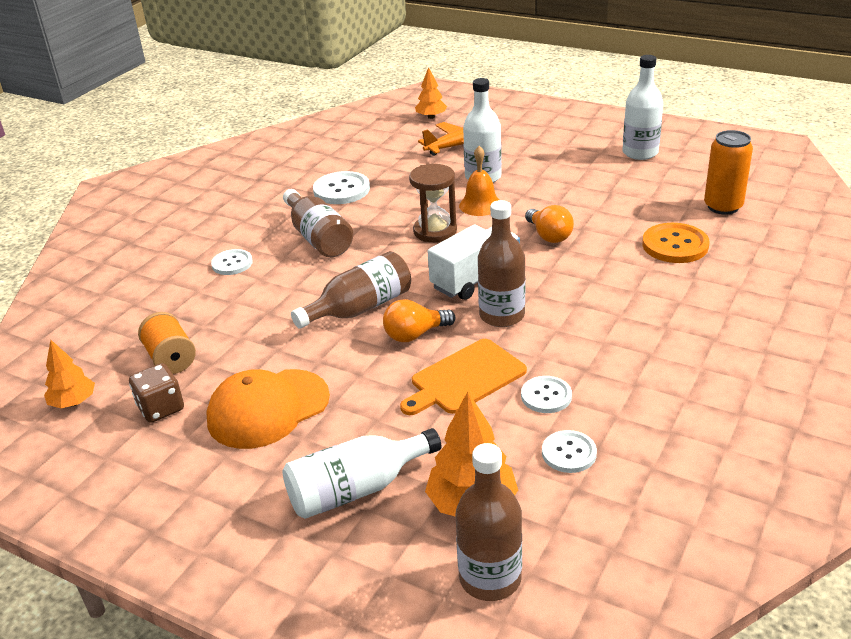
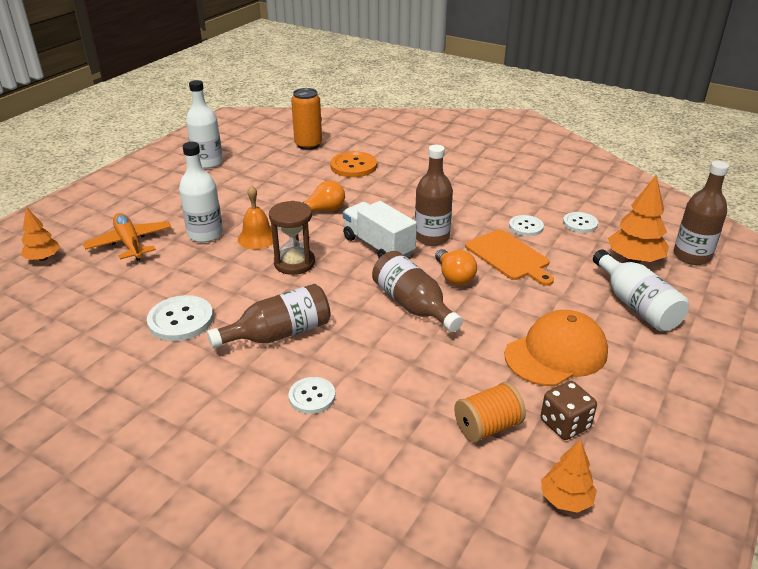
camera: 90 degrees left, 0 degrees up
(268, 409) = (556, 353): orange cap -> orange cap turned 90 degrees counterclockwise

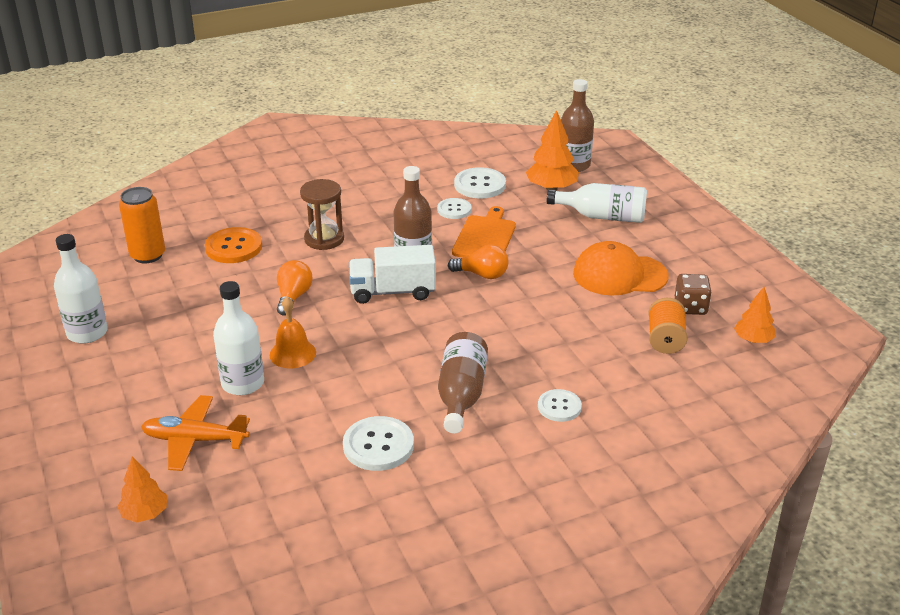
camera: 55 degrees left, 0 degrees up
(294, 263) = (363, 347): brown hourglass -> brown hourglass (324, 239)
(413, 305) = (497, 311): brown bottle -> none
(509, 257) = (485, 237): orange cutting board -> orange cutting board turned 75 degrees counterclockwise
(556, 353) = (619, 275): orange cap -> orange cap turned 90 degrees counterclockwise
(580, 223) = (480, 185): white button -> white button, size x1.56

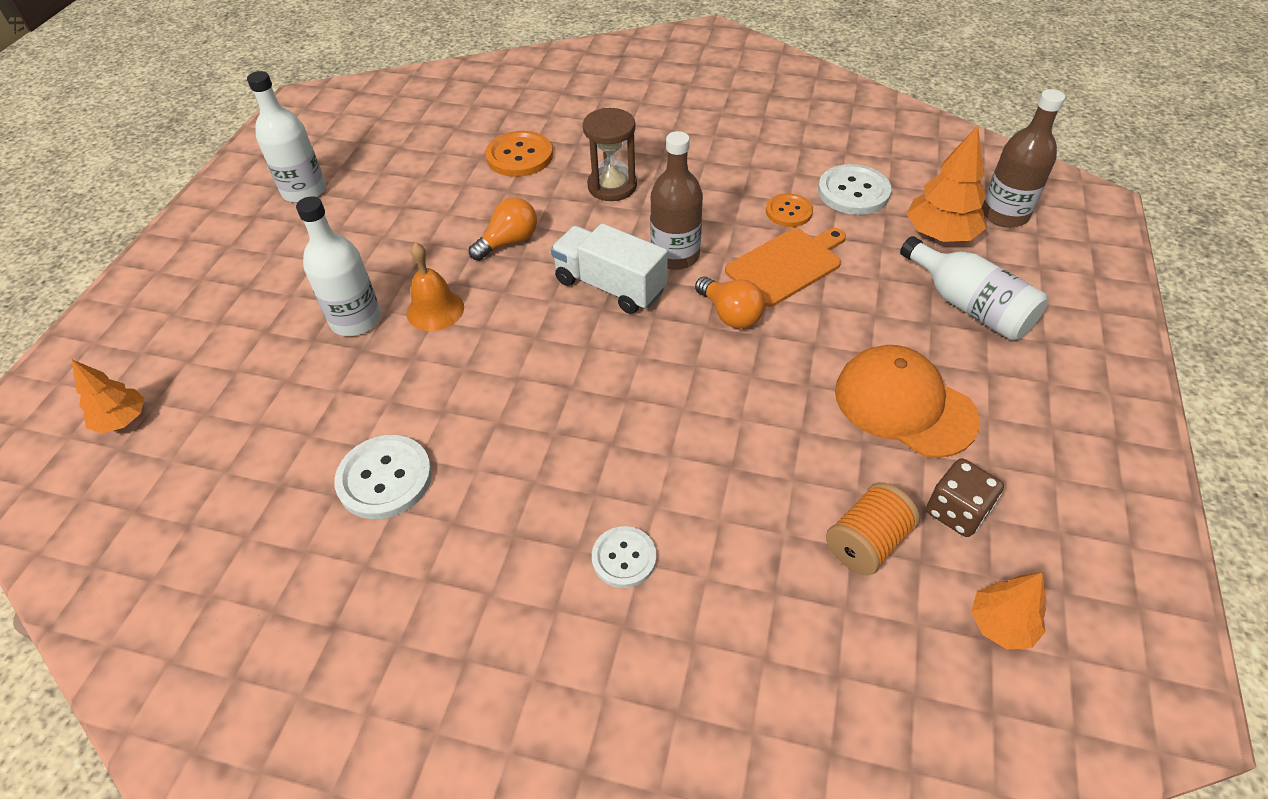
camera: 40 degrees right, 15 degrees up
(148, 255) = (439, 131): orange can -> none
(195, 440) = (248, 362): orange plane -> none
(454, 210) = (788, 212): white button -> orange button
(461, 394) = (535, 466): brown bottle -> none

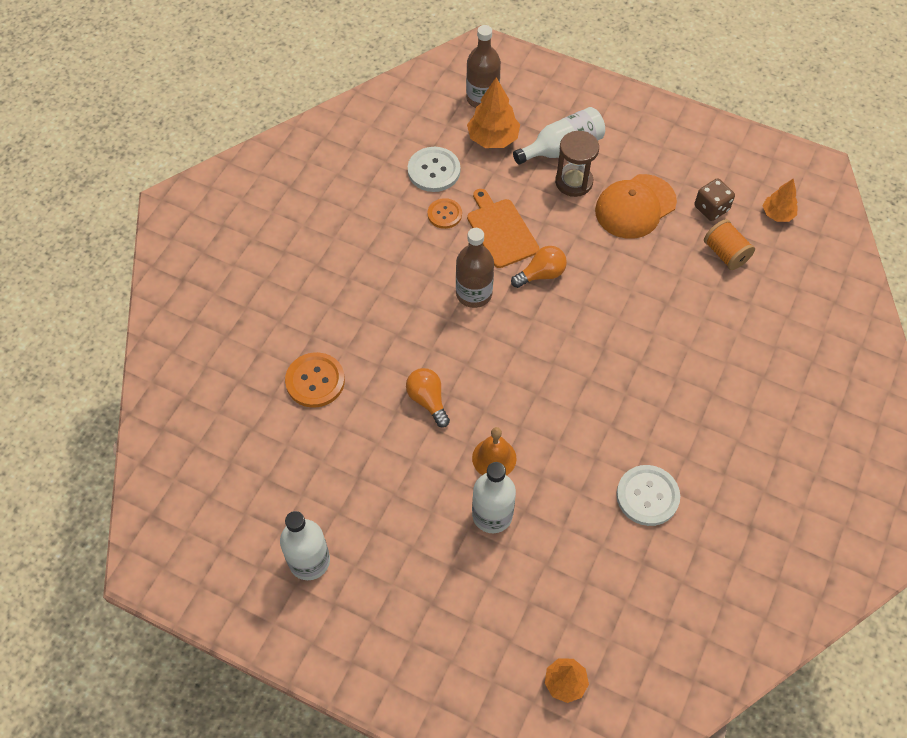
camera: 80 degrees left, 10 degrees up
(610, 286) = (496, 340): white truck -> none
(612, 186) = (379, 319): brown hourglass -> brown hourglass (574, 182)
(624, 558) = (722, 369): white button -> none

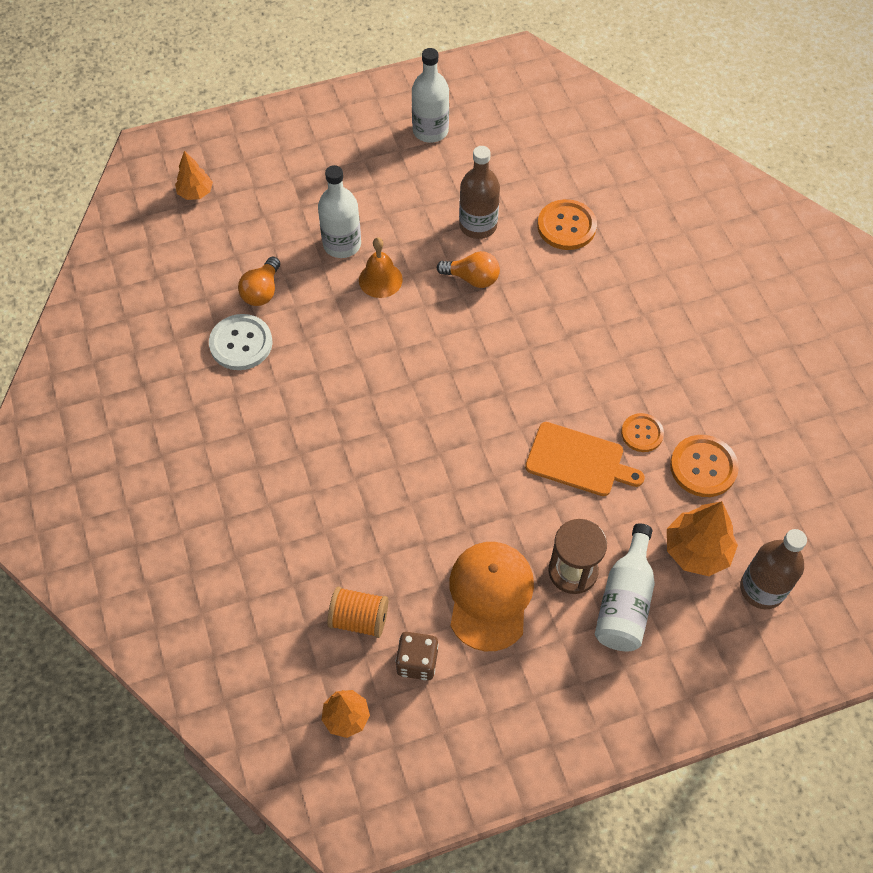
camera: 135 degrees right, 0 degrees up
(434, 171) = (703, 467): white button -> orange button
(474, 294) = (534, 385): brown bottle -> brown bottle (478, 225)
(541, 274) = (500, 450): orange light bulb -> orange light bulb (262, 291)

